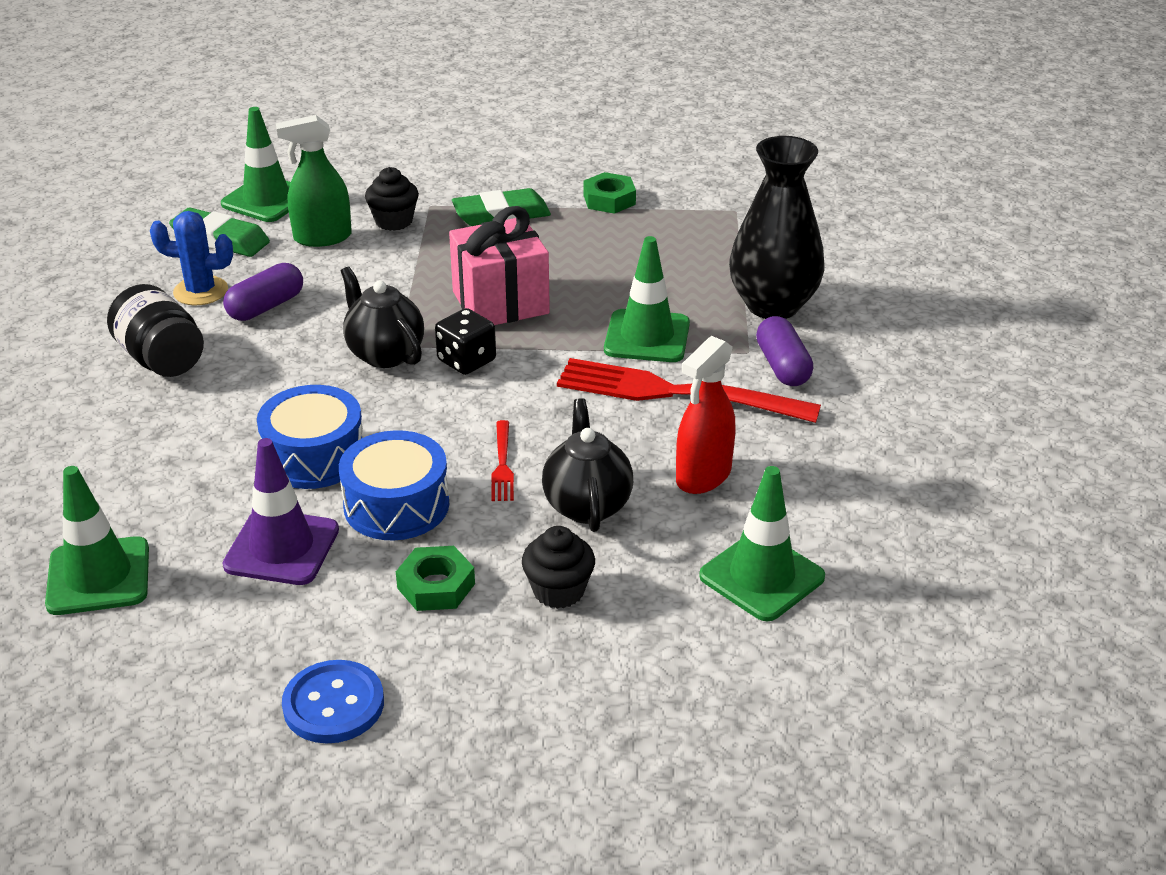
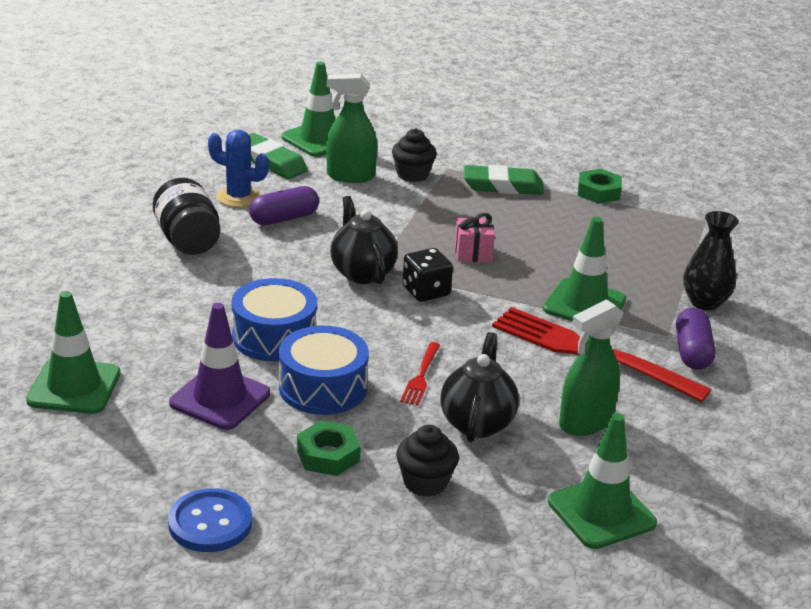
camera: 15 degrees right, 5 degrees down
(500, 302) = (473, 253): pink gift -> pink gift, size x0.52
(703, 476) = (585, 422): red spray bottle -> green spray bottle
(773, 305) = (705, 302): black vase -> black vase, size x0.63

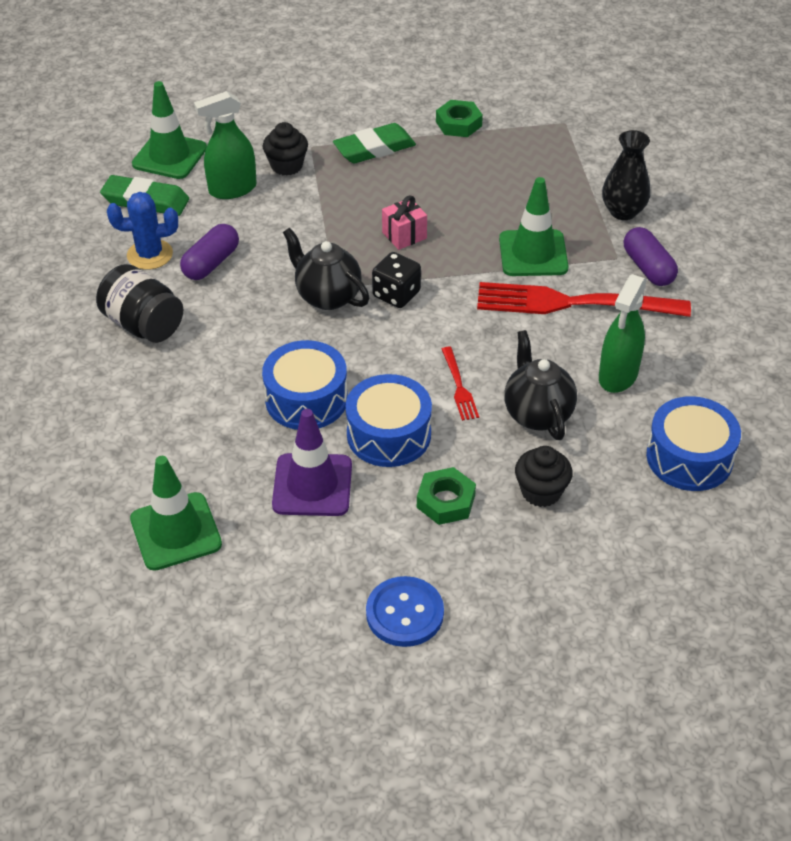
camera: 25 degrees left, 15 degrees up
(601, 512) = (689, 457): green traffic cone -> blue drum

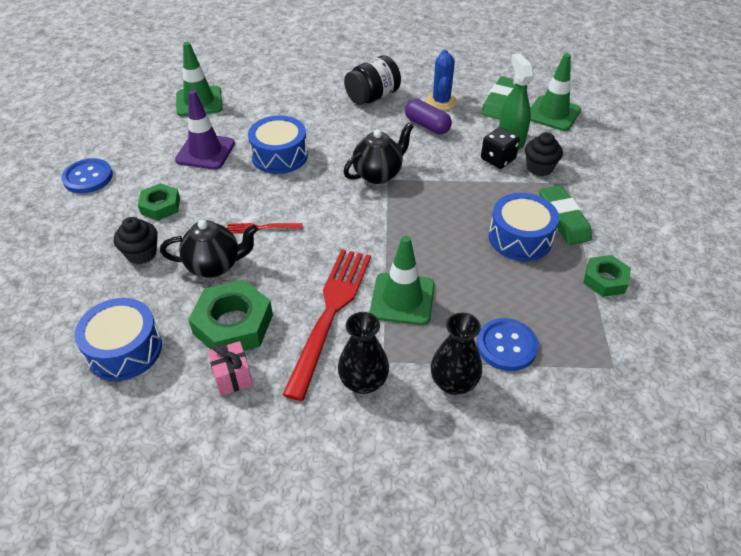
camera: 100 degrees right, 0 degrees up
(389, 434) = (231, 188): blue drum -> blue drum (520, 238)
(396, 294) = (371, 209): black dice -> black dice (498, 159)
(404, 235) = (441, 222): pink gift -> pink gift (232, 377)
(566, 182) = (506, 346): none -> blue button
(618, 376) = (233, 324): green spray bottle -> green nut
(648, 268) = (363, 382): purple capsule -> black vase

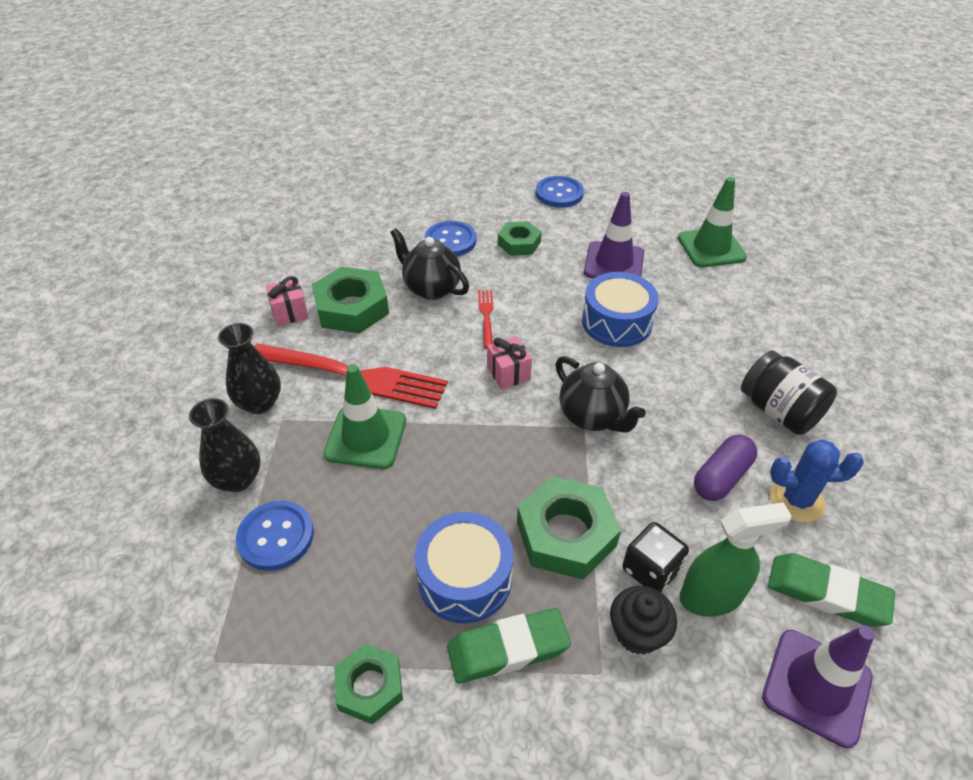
camera: 90 degrees right, 0 degrees up
(124, 350) = (335, 248): blue drum -> none
(141, 253) = (450, 241): black cupcake -> blue button
(215, 265) = (431, 288): black teapot -> black teapot turned 135 degrees clockwise
(332, 215) = (508, 373): none -> pink gift
(478, 191) = (566, 534): none -> green nut
(553, 114) = (816, 687): green traffic cone -> purple traffic cone

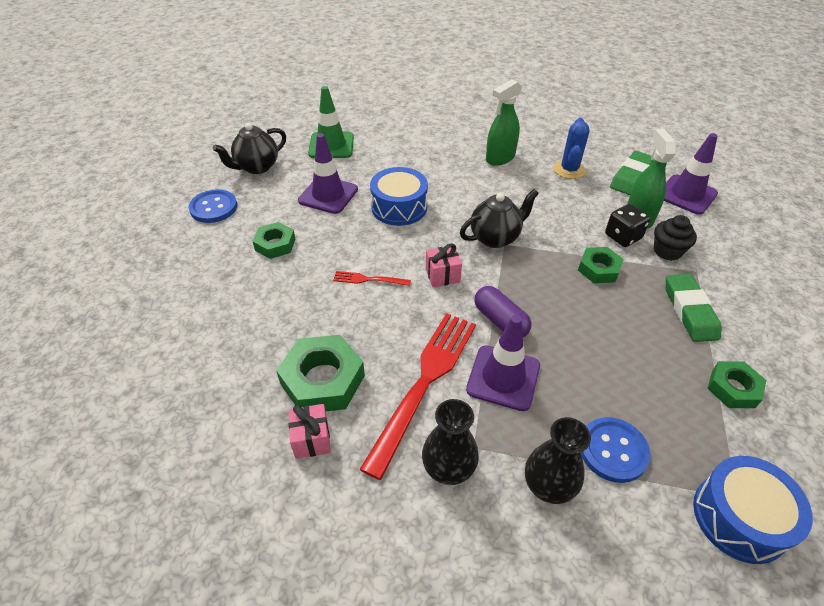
camera: 80 degrees left, 0 degrees up
(366, 437) = (503, 378): green traffic cone -> purple traffic cone
(431, 288) = (316, 313): black teapot -> black teapot (257, 167)
(450, 241) = (247, 291): blue button -> none
(465, 578) = (639, 326): blue drum -> blue drum (739, 517)
(566, 534) = (599, 269): green nut -> green nut, size x0.61
(721, 477) = (552, 193): purple capsule -> purple capsule (500, 321)
(779, 411) = (500, 158): black jar -> green spray bottle

